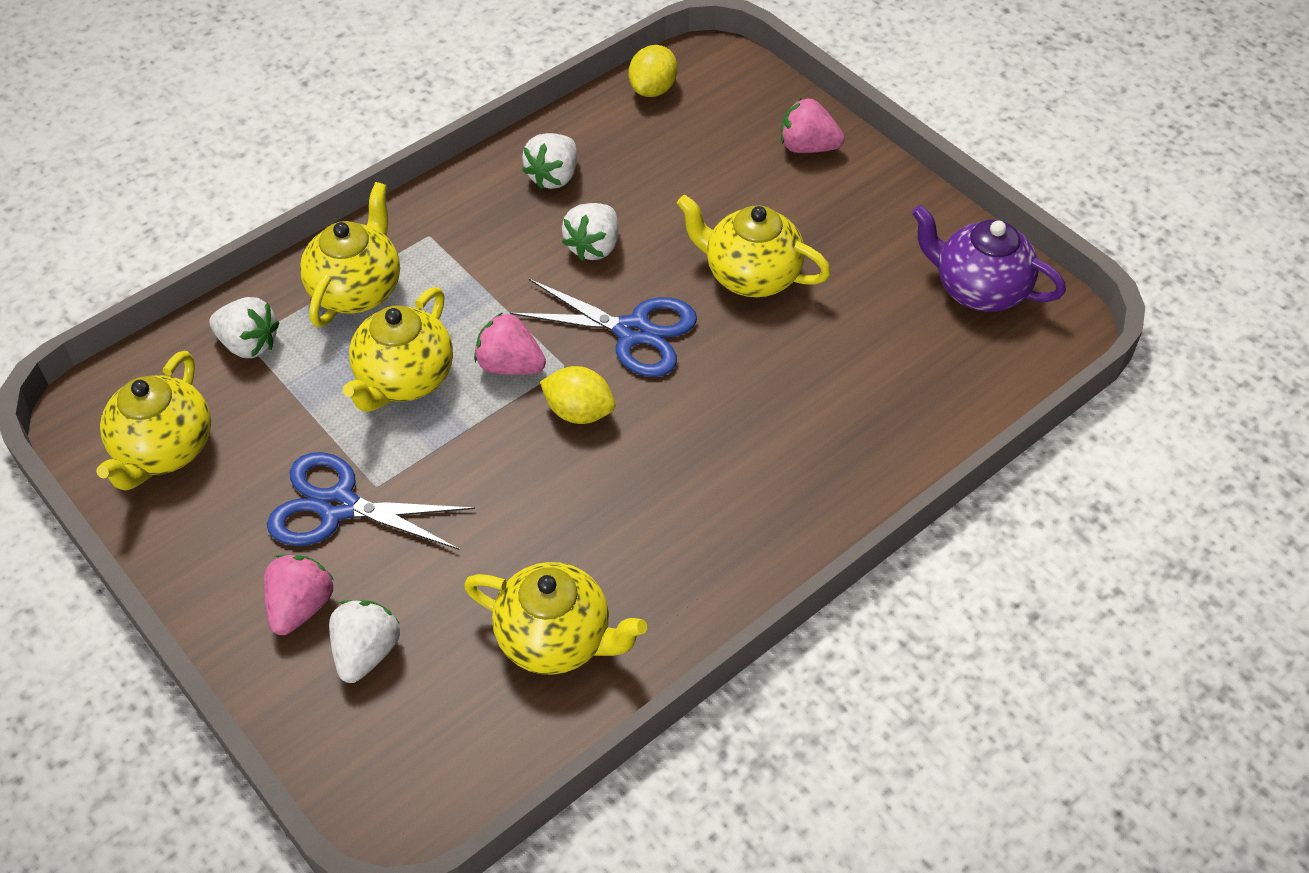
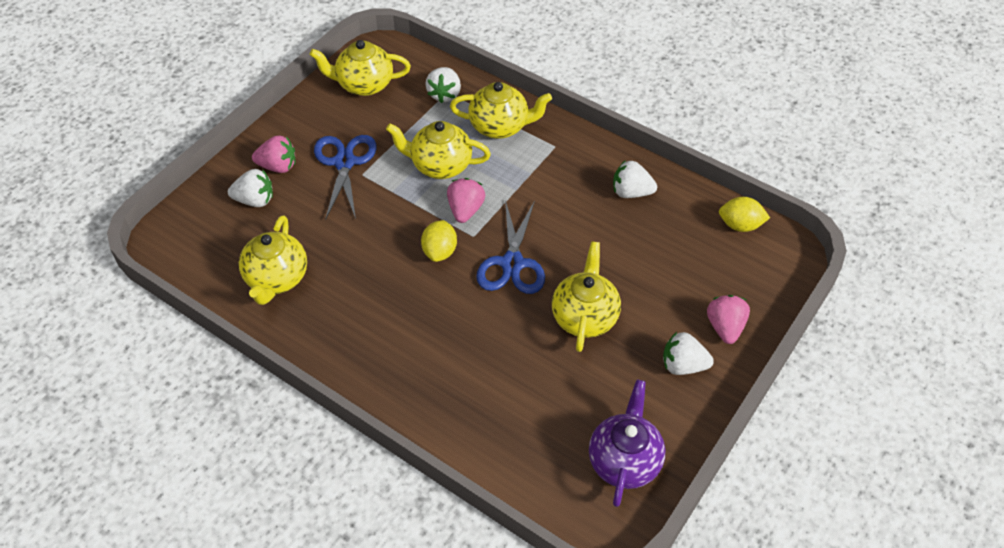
camera: 75 degrees right, 0 degrees up
(594, 246) = (577, 227): white strawberry -> white strawberry (683, 365)

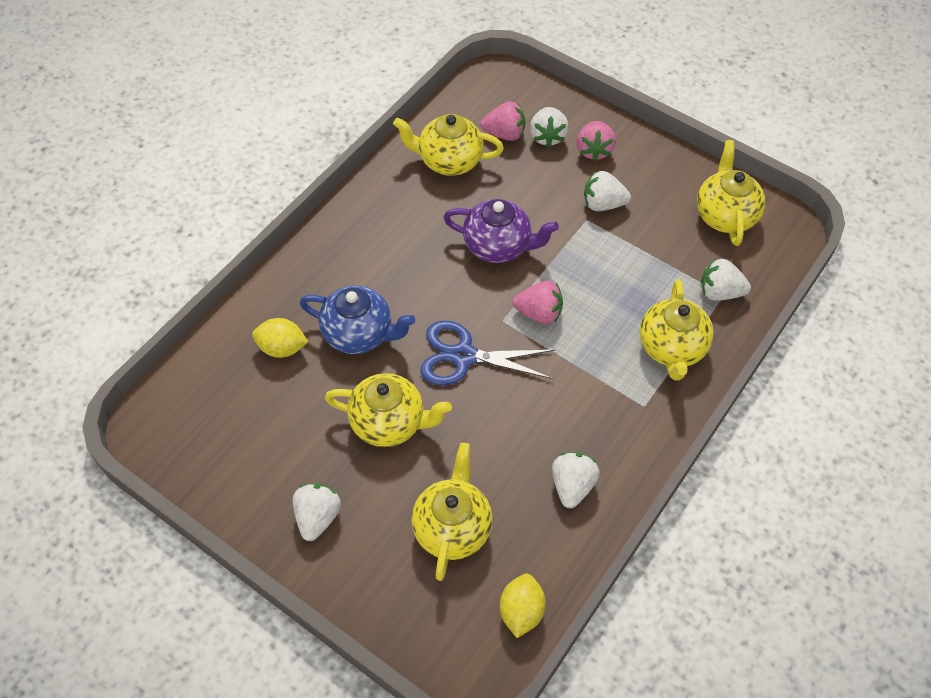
camera: 90 degrees right, 5 degrees up
(344, 162) = (603, 204): blue scissors -> white strawberry
(440, 165) = (604, 289): yellow teapot -> yellow teapot (452, 528)
(440, 251) = (481, 290): yellow lemon -> yellow lemon (282, 348)
(490, 345) = (359, 334): none -> blue teapot
(624, 461) = (211, 448): purple teapot -> purple teapot (498, 246)
(725, 327) = (365, 570): pink strawberry -> pink strawberry (504, 134)

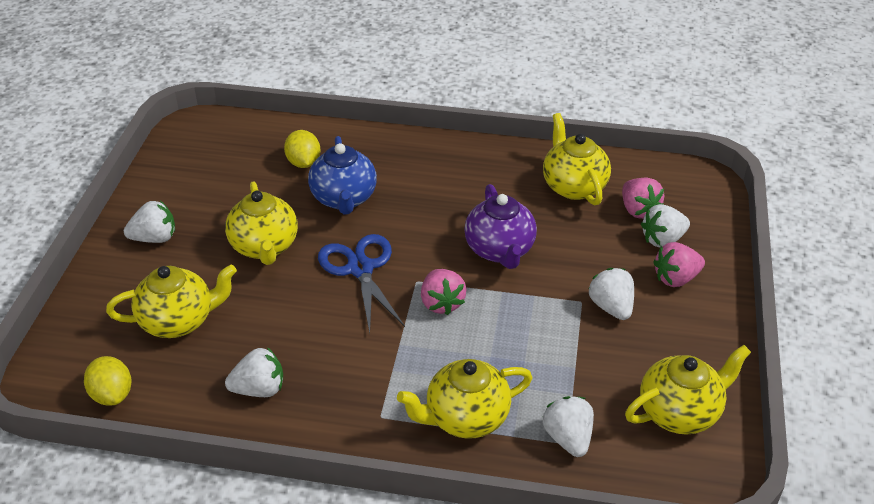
camera: 65 degrees right, 15 degrees down
(521, 611) = (112, 394): yellow lemon -> yellow lemon turned 75 degrees clockwise

